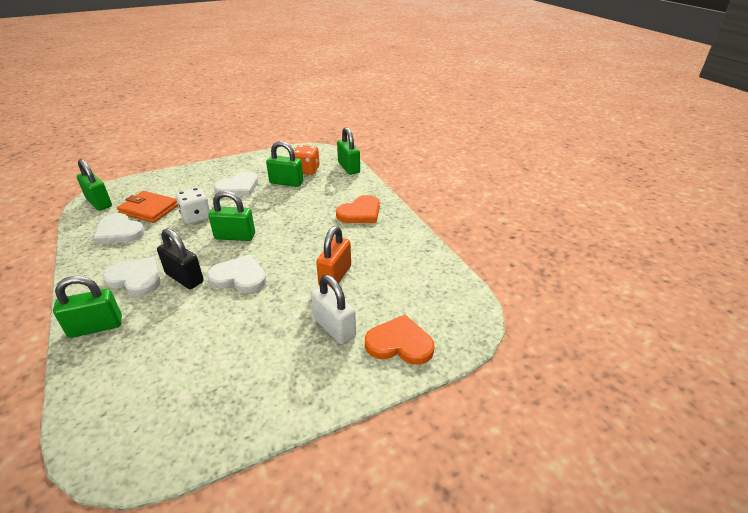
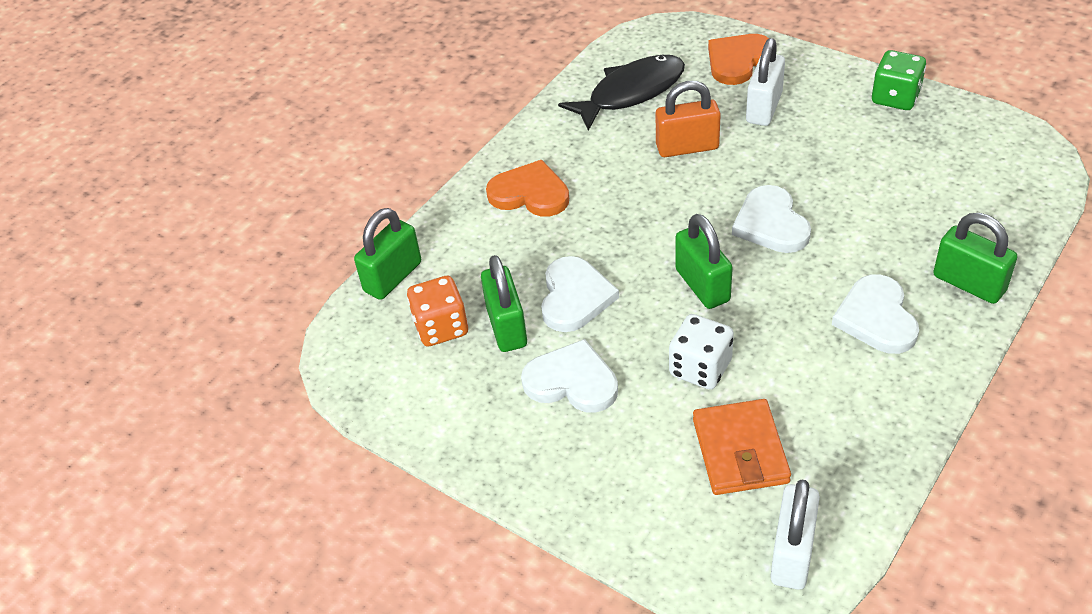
camera: 115 degrees left, 10 degrees up
(99, 203) = (792, 553): green padlock -> white padlock
(119, 231) = (824, 434): white heart -> white heart (575, 297)
(184, 278) = (824, 272): black padlock -> none
(266, 411) = (895, 97): none -> green dice
(399, 343) = (738, 61): orange heart -> orange heart turned 60 degrees clockwise
(411, 277) = (631, 93): none -> black fish

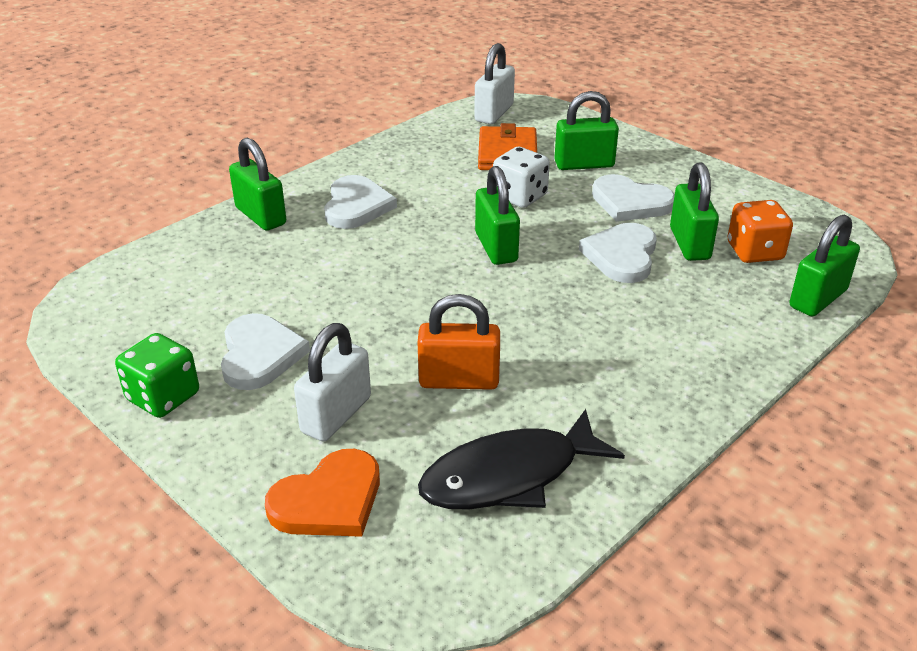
camera: 175 degrees left, 10 degrees down
(530, 193) = (667, 358): orange heart -> none
(636, 446) = (584, 164): none -> green padlock
(771, 224) = (404, 285): white heart -> white heart (260, 355)

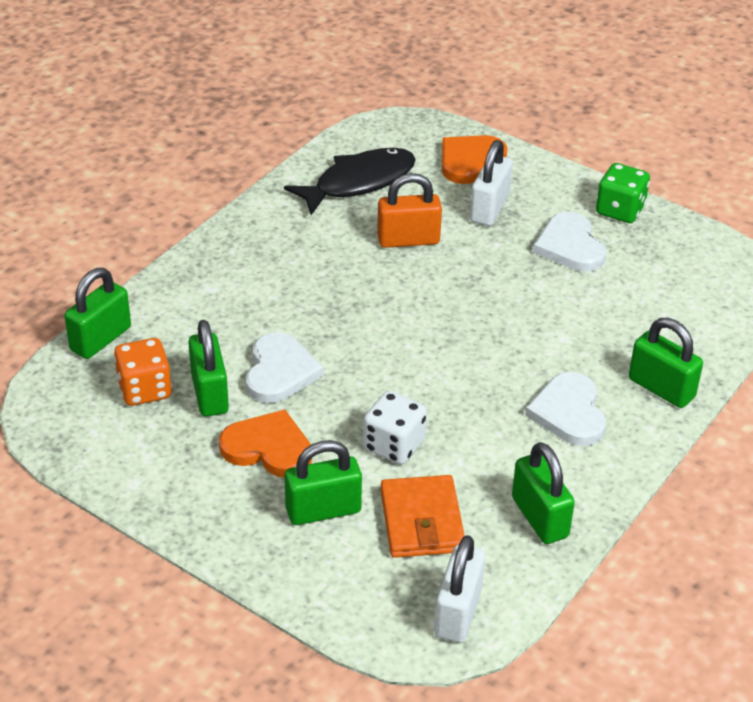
camera: 170 degrees right, 5 degrees up
(496, 247) = (406, 370): green padlock -> green padlock (539, 517)
(630, 202) = (268, 448): white heart -> orange heart

